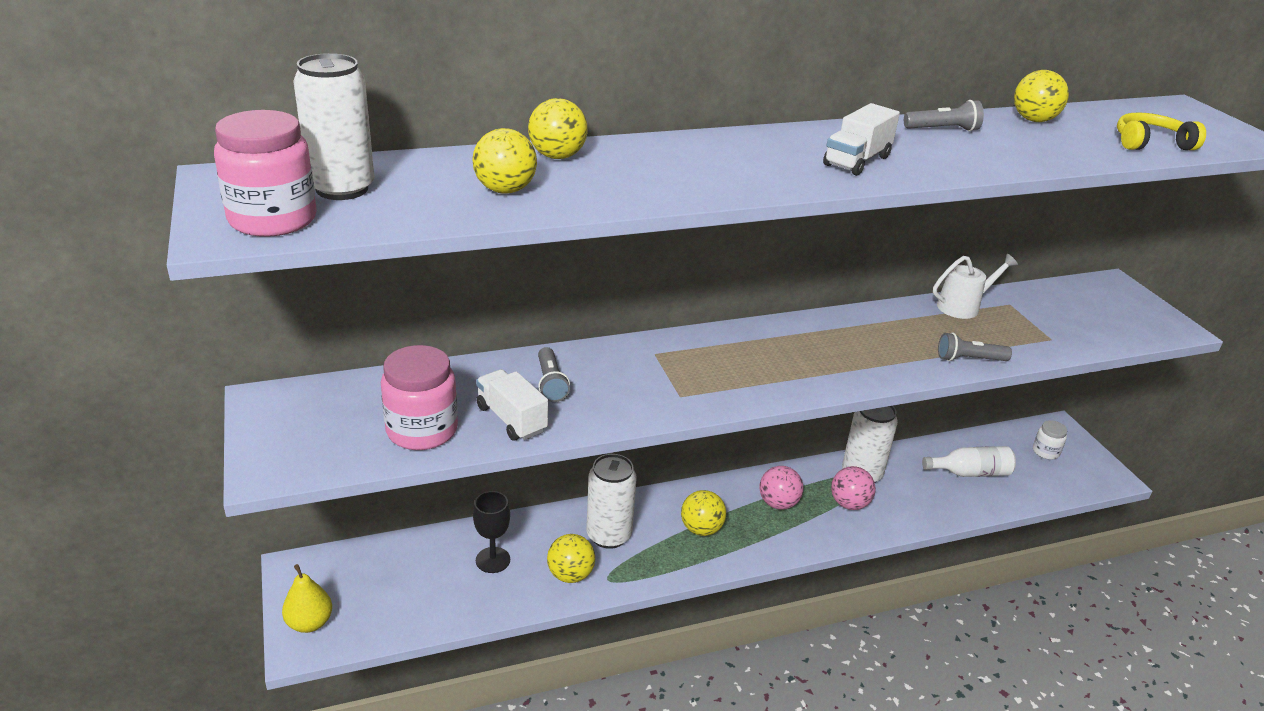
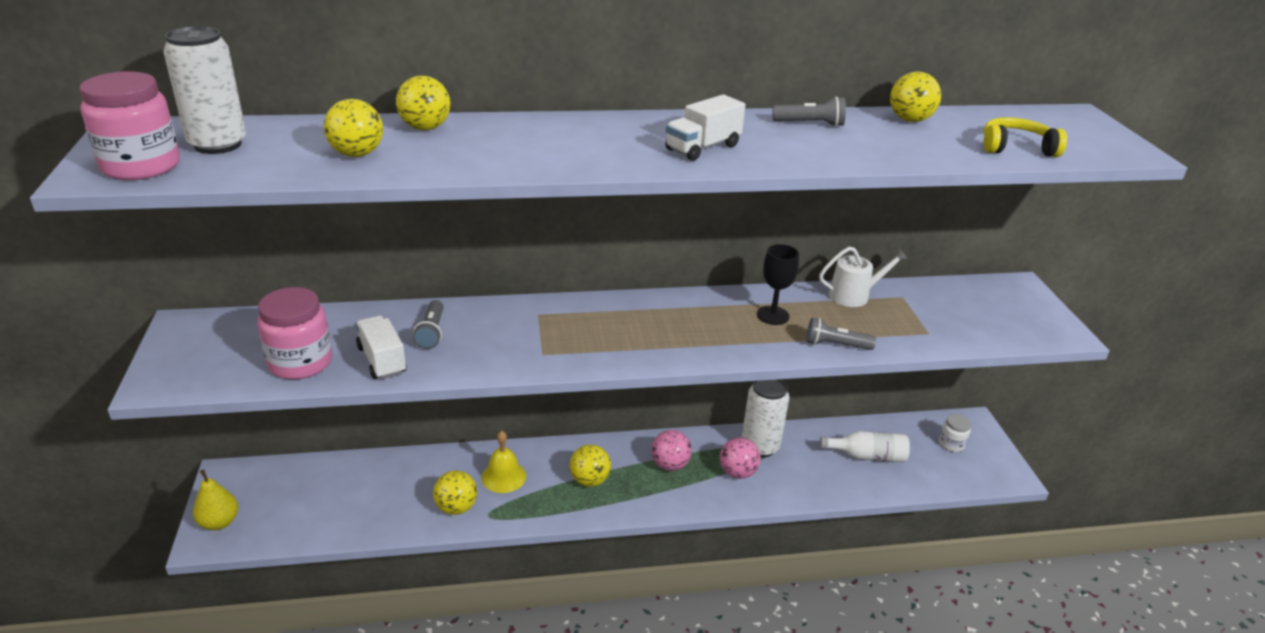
camera: 10 degrees right, 0 degrees up
(493, 560) = (393, 487): black goblet -> black goblet (773, 315)
(609, 535) = (503, 476): white can -> yellow bell

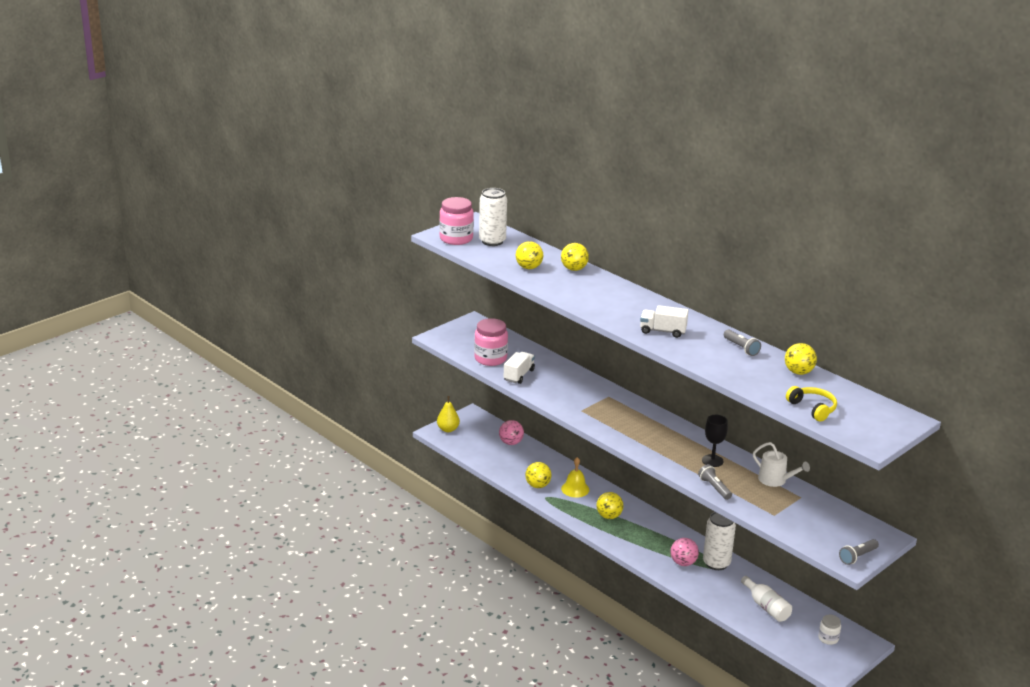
camera: 55 degrees right, 5 degrees down
(431, 332) = (554, 377): grey flashlight -> grey flashlight (857, 557)
(670, 465) = (656, 537): pink ball -> pink ball (511, 443)

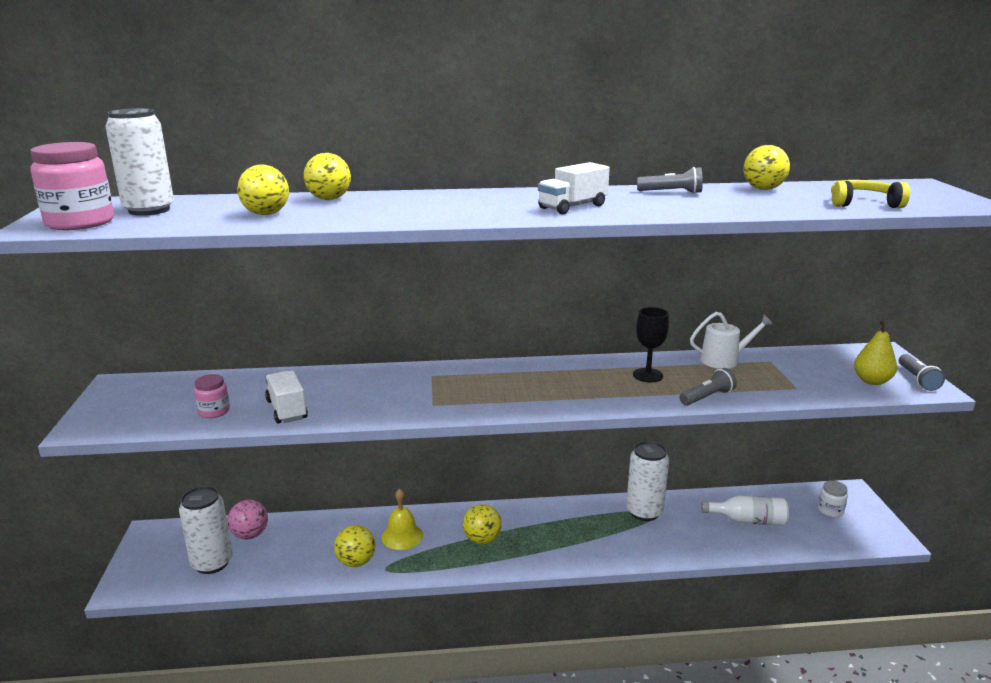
camera: 50 degrees left, 5 degrees down
(448, 429) = (139, 572): yellow pear -> yellow pear (872, 381)
(480, 445) = (212, 563): none -> white can
(490, 358) = (214, 411): pink jar -> pink jar, size x0.54
(683, 563) = (622, 534): pink ball -> none
(714, 488) = (707, 397): grey flashlight -> grey flashlight turned 135 degrees clockwise

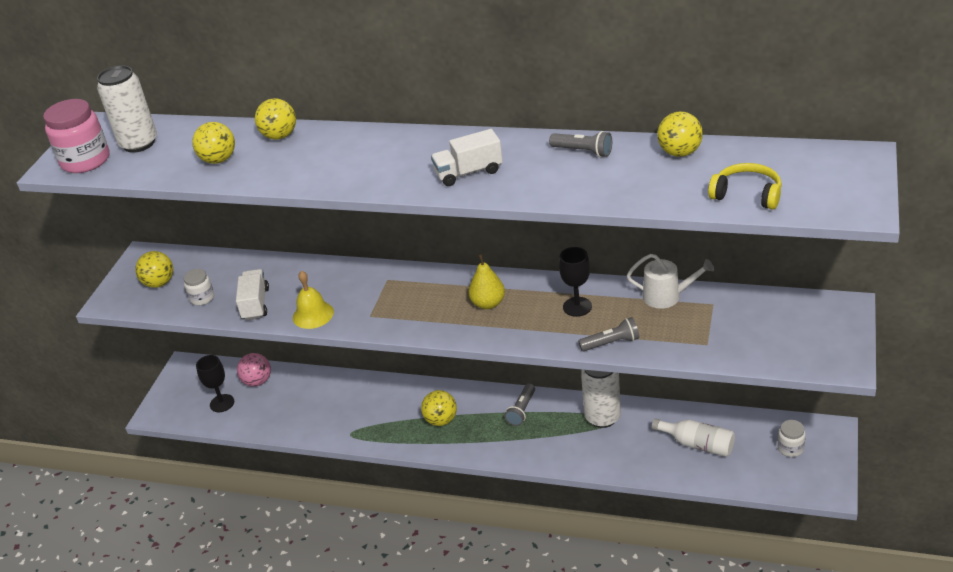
camera: 25 degrees right, 15 degrees up
(212, 563) = (222, 403): white can -> black goblet
(214, 411) = (202, 298): pink jar -> white jar
(356, 562) = (330, 423): yellow ball -> yellow ball (159, 283)
(402, 536) = (376, 404): yellow bell -> yellow bell (313, 314)
(872, 381) = (792, 346): yellow pear -> yellow pear (488, 303)
(917, 379) = (842, 351): grey flashlight -> grey flashlight (522, 410)

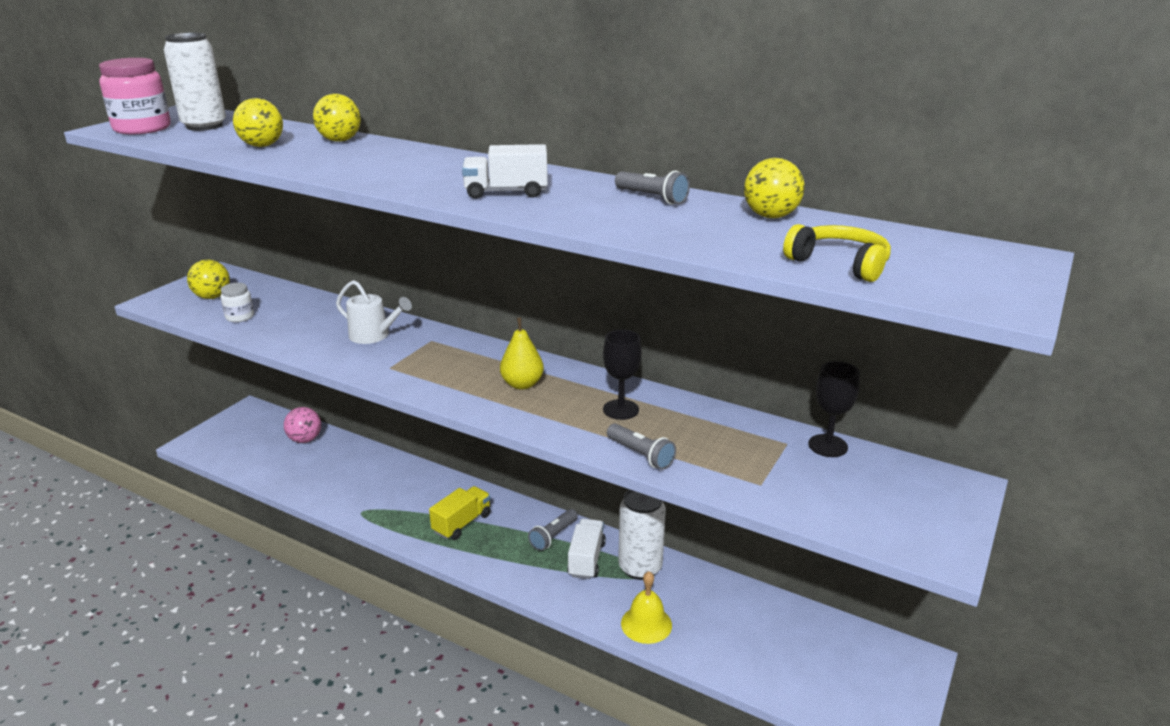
camera: 10 degrees right, 10 degrees down
(222, 403) = (258, 450): black goblet -> black goblet (827, 446)
(255, 304) = (285, 333): white truck -> white truck (586, 559)
(313, 314) = (333, 353): yellow bell -> yellow bell (646, 624)
(441, 420) = (462, 523): yellow ball -> yellow truck
(611, 343) = (641, 455): grey flashlight -> grey flashlight turned 45 degrees clockwise
(667, 296) = (733, 423): white watering can -> white watering can (373, 336)
(697, 444) = (740, 629): white bottle -> none
(790, 448) = (857, 666): white jar -> none

